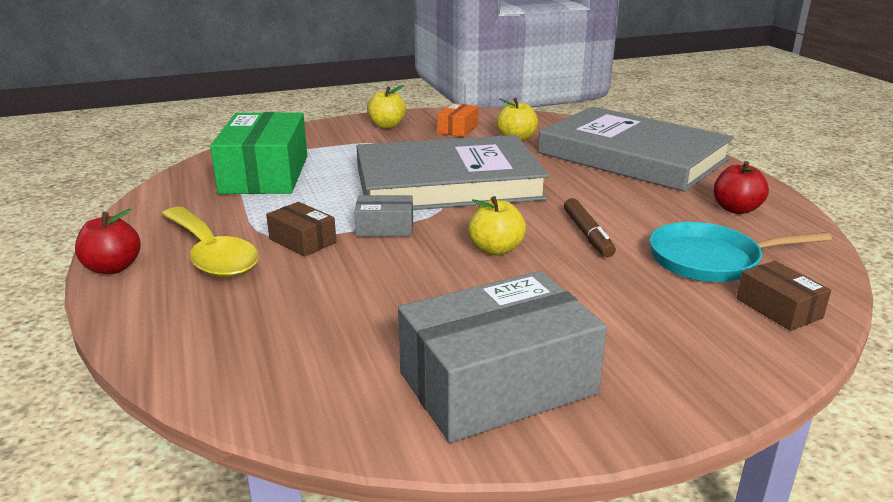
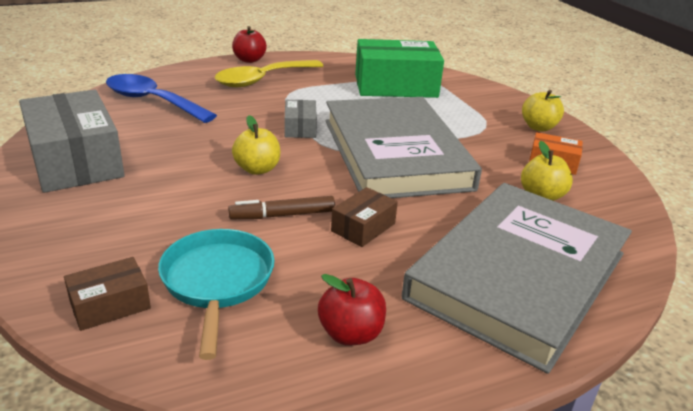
camera: 85 degrees right, 5 degrees up
(275, 342) = (152, 101): none -> blue spoon
(302, 240) = (280, 102): brown box -> brown box (363, 227)

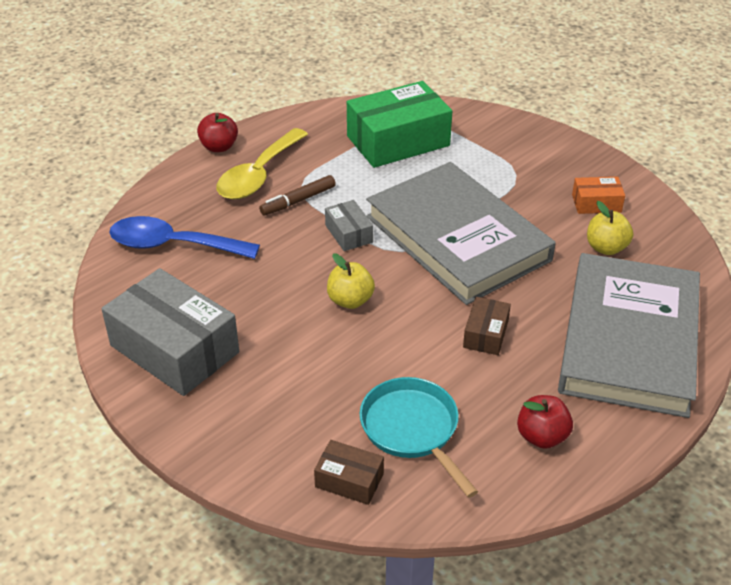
camera: 20 degrees left, 10 degrees up
(110, 305) = (349, 480): brown box -> brown box turned 75 degrees clockwise
(282, 215) = (412, 345): brown marker -> brown marker (298, 201)
(538, 127) = (562, 159): yellow apple -> none

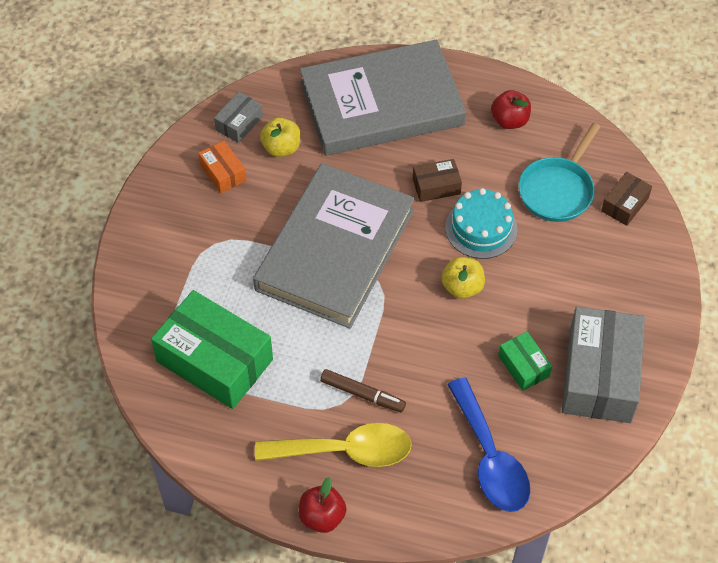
camera: 120 degrees left, 15 degrees up
(233, 303) = (523, 366): none -> green box
(349, 234) = (382, 330): grey box -> grey box (239, 123)
(349, 480) = (624, 204): brown box -> brown box turned 45 degrees clockwise
(408, 344) = (481, 228): none -> turquoise cake

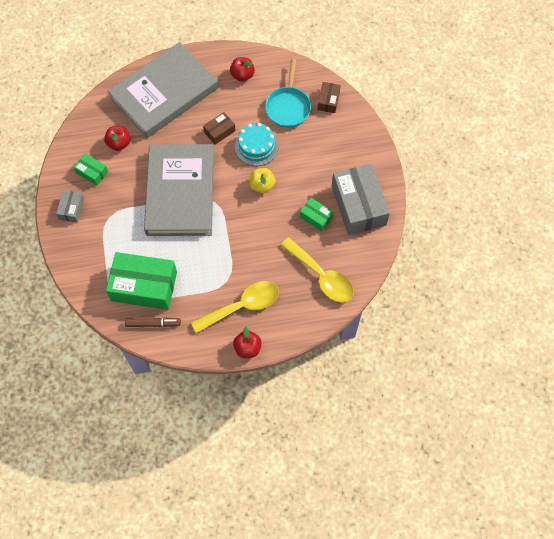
camera: 25 degrees left, 10 degrees up
(223, 173) = (92, 172): orange box -> green box
(239, 123) = (86, 138): grey box -> grey box (71, 209)
(281, 148) = (119, 143): yellow apple -> red apple
(362, 394) = (236, 270): brown marker -> brown marker (153, 323)
(490, 458) = (322, 276): blue spoon -> yellow spoon

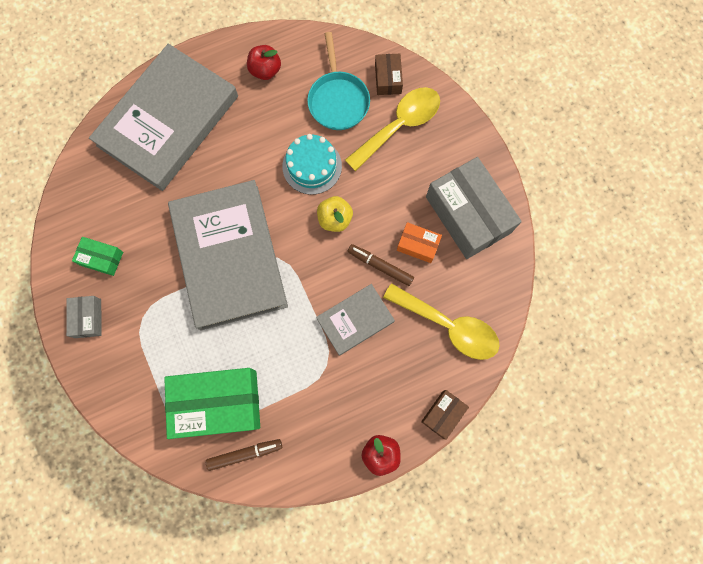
camera: 15 degrees left, 10 degrees up
(119, 143) = (127, 207): red apple -> none
(219, 131) = (257, 157): brown box -> brown box (443, 414)
(242, 306) = (357, 396): yellow spoon -> yellow spoon (399, 126)
(256, 256) = (355, 320): none -> grey book
(285, 224) = (380, 266): none -> brown marker
(316, 217) = (418, 245): green box -> orange box

